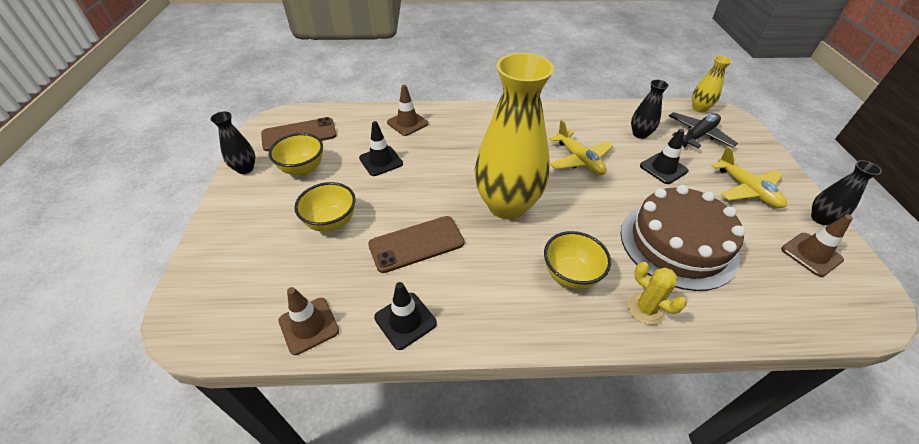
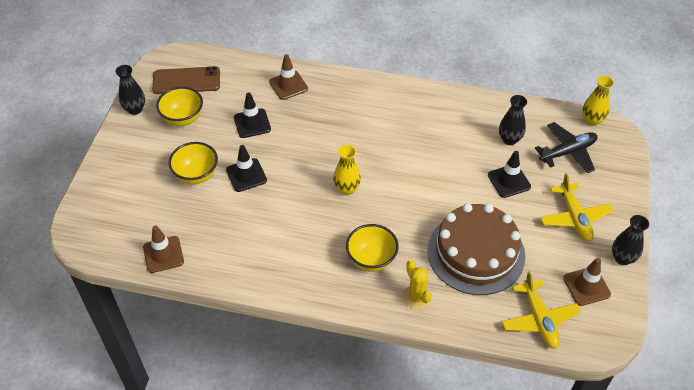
camera: 15 degrees right, 5 degrees up
(405, 320) = (232, 266): black traffic cone -> black traffic cone (246, 175)
(416, 244) = (259, 208): brown phone -> none
(507, 205) = (347, 189): yellow vase -> yellow vase, size x0.44
(579, 160) = (433, 157): yellow plane -> yellow plane (539, 319)

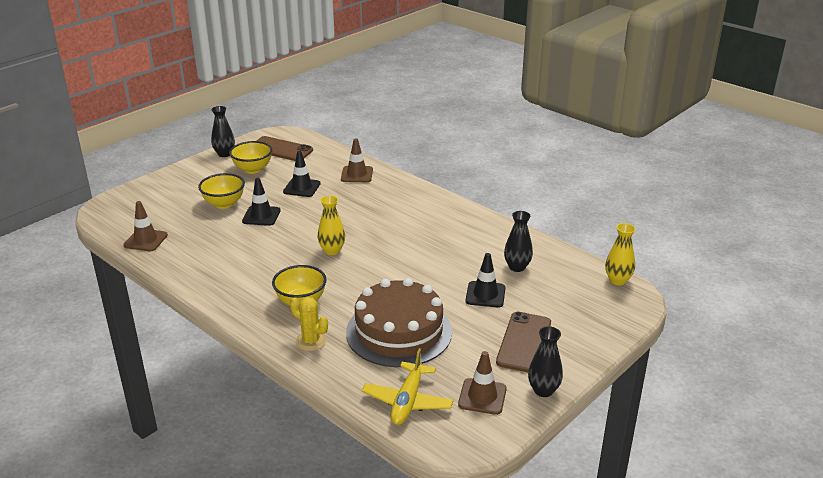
camera: 30 degrees right, 20 degrees down
(416, 297) = (311, 341): yellow cactus -> yellow cactus turned 60 degrees counterclockwise
(567, 152) = (567, 294): black plane -> none
(574, 217) = (524, 342): yellow plane -> brown phone

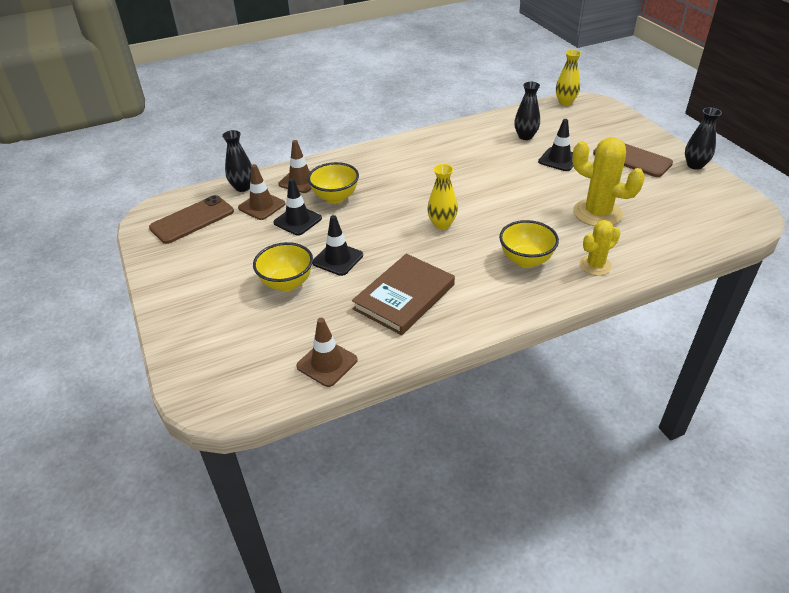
camera: 65 degrees left, 10 degrees up
(224, 154) = (158, 265): black vase -> black vase (242, 187)
(227, 254) = (404, 297): none -> brown book
(252, 169) = (221, 248): yellow bowl -> yellow bowl (335, 197)
(399, 332) = (597, 213): brown cake -> yellow cactus
(407, 401) = (697, 229): yellow plane -> none
(482, 396) = (697, 192): brown traffic cone -> brown traffic cone (261, 206)

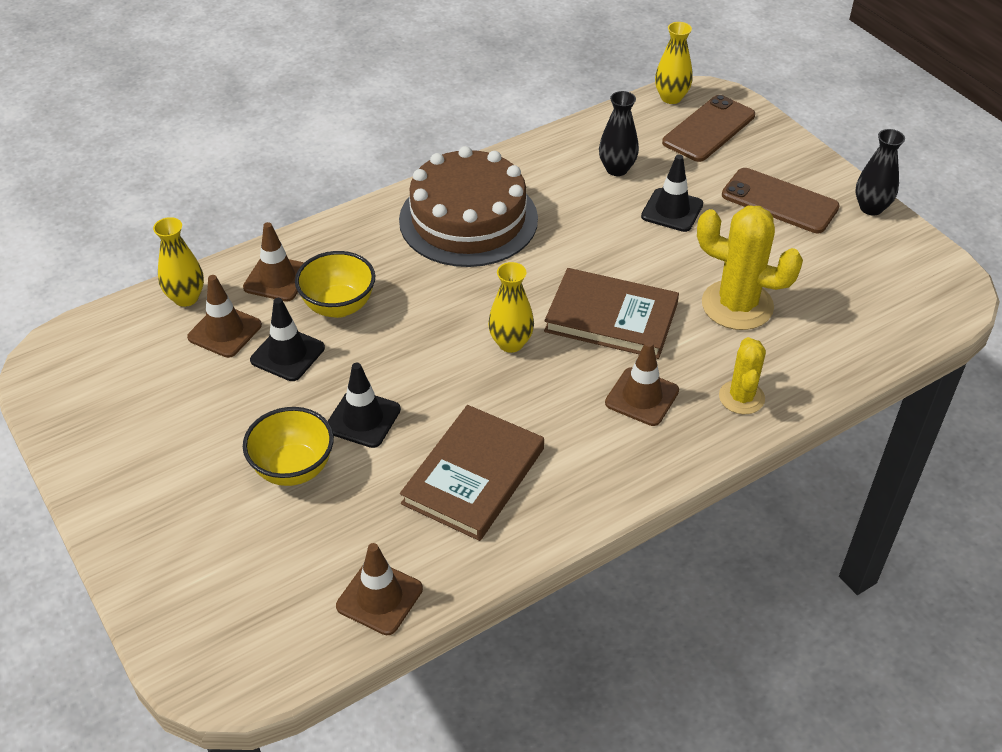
camera: 10 degrees left, 5 degrees up
(192, 220) = (118, 366): brown phone -> brown phone (709, 129)
(242, 187) = (186, 298): black vase -> yellow vase
(426, 157) = (468, 219): none -> brown cake
(511, 214) = (611, 318): none -> brown book
(525, 260) = (642, 397): yellow bowl -> brown traffic cone
(595, 265) = (741, 397): yellow cactus -> yellow cactus turned 45 degrees counterclockwise

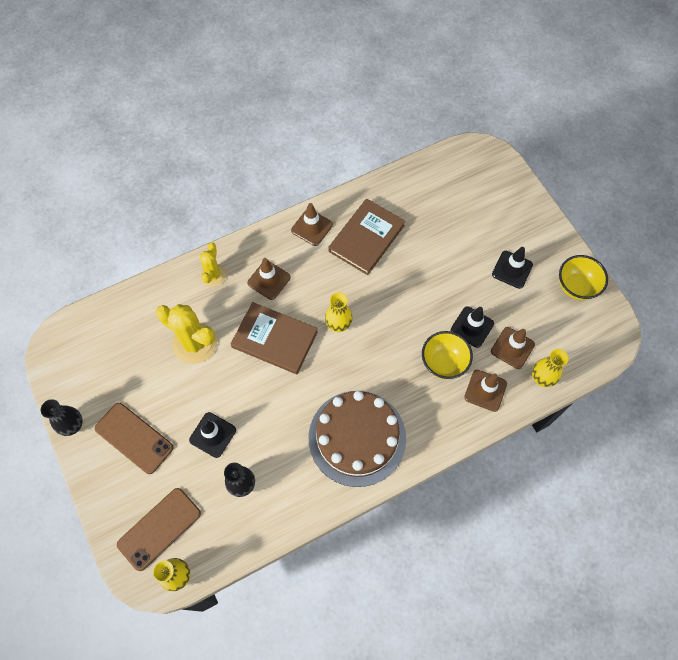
camera: 175 degrees left, 20 degrees up
(293, 469) = (460, 250): yellow bowl -> yellow bowl (576, 287)
(363, 419) = (425, 278): black traffic cone -> black traffic cone (512, 269)
(379, 597) = (414, 179): brown traffic cone -> brown traffic cone (312, 227)

